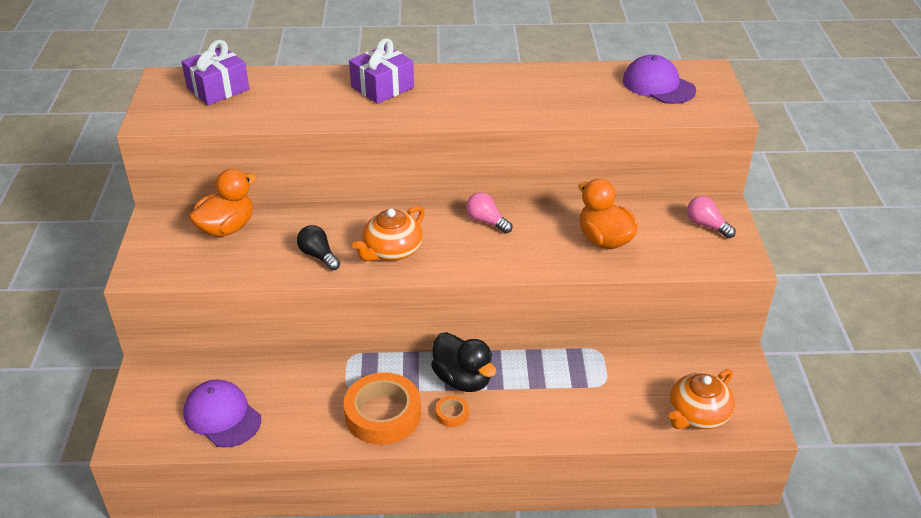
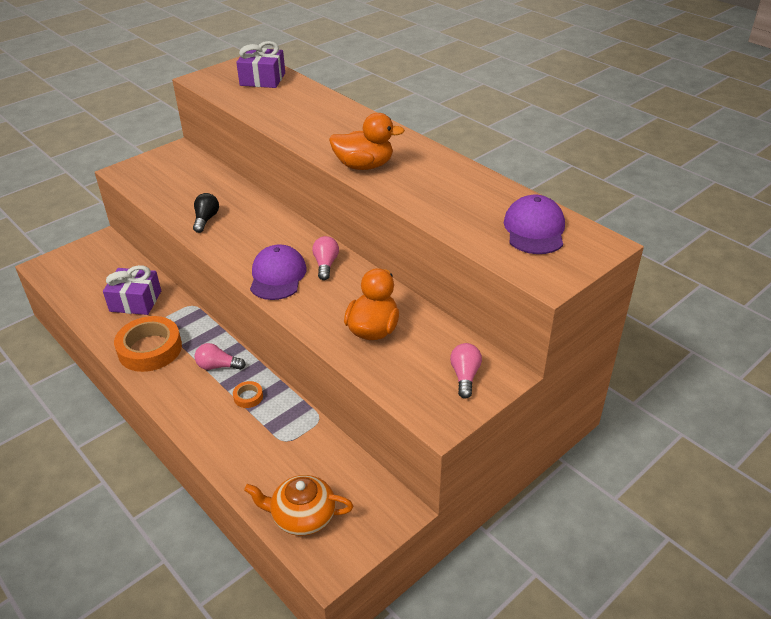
camera: 50 degrees right, 0 degrees up
(222, 416) = (91, 287): purple cap -> purple cap (277, 276)
(227, 228) = (196, 175): orange duck -> orange duck (364, 166)
(382, 87) = (346, 125): purple gift -> purple gift (135, 301)
(391, 251) = (244, 243): orange teapot -> none
(452, 414) = (178, 380): orange tape -> orange tape (248, 397)
(463, 379) = (218, 366): black duck -> pink light bulb

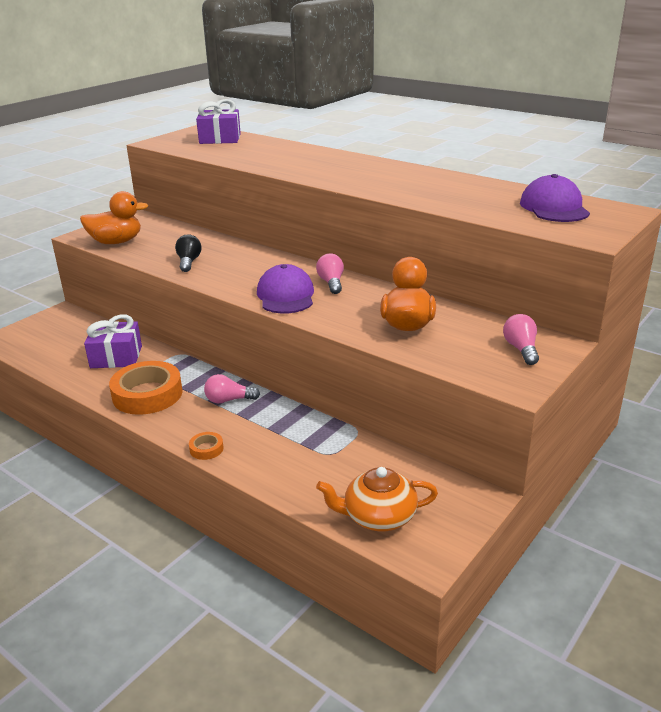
camera: 10 degrees left, 10 degrees down
(248, 397) = (273, 422): orange tape -> orange tape (206, 449)
(364, 166) = (358, 182): orange duck -> orange duck (116, 242)

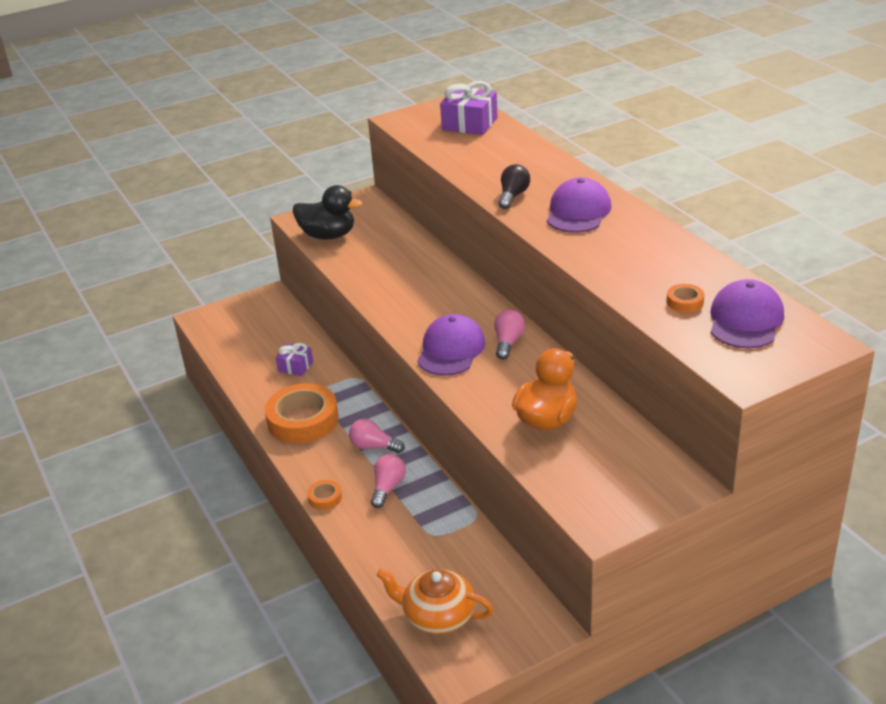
camera: 25 degrees right, 5 degrees up
(116, 242) = (328, 235): orange duck -> black duck
(116, 357) = (295, 366): purple gift -> purple gift, size x0.59
(189, 262) = (383, 280): black light bulb -> black light bulb (513, 196)
(358, 171) = (578, 212): none -> purple cap
(497, 205) = (685, 302): none -> orange tape
(521, 349) = (640, 481): pink light bulb -> pink light bulb (388, 488)

